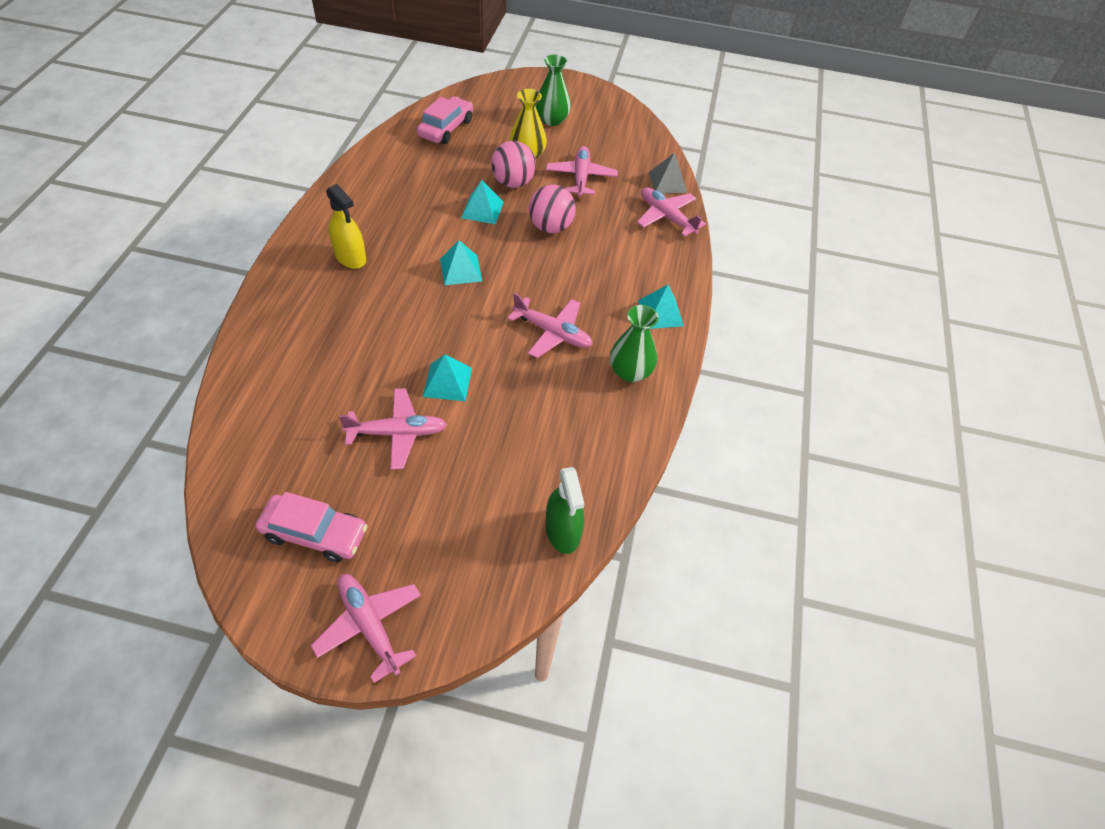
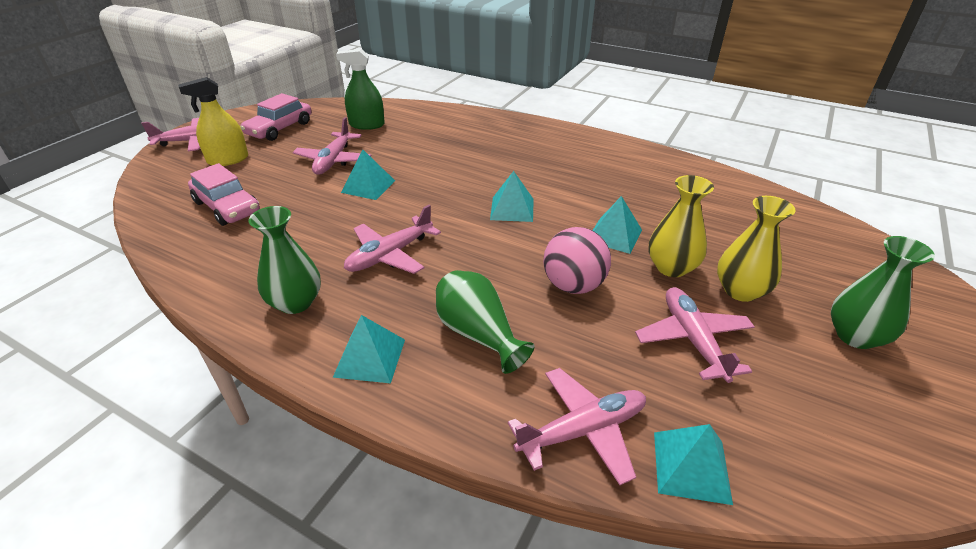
camera: 110 degrees right, 15 degrees down
(350, 257) = (547, 154): yellow spray bottle -> yellow spray bottle (228, 160)
(446, 128) = (787, 228): pink car -> pink car (227, 207)
(513, 183) = (671, 267): pink ball -> yellow vase
(562, 531) = (168, 222): green spray bottle -> green spray bottle (367, 125)
(581, 177) = (692, 339): pink plane -> pink plane turned 120 degrees counterclockwise
(617, 266) = (478, 334): none -> green vase
(668, 182) = (691, 467): grey pyramid -> turquoise pyramid

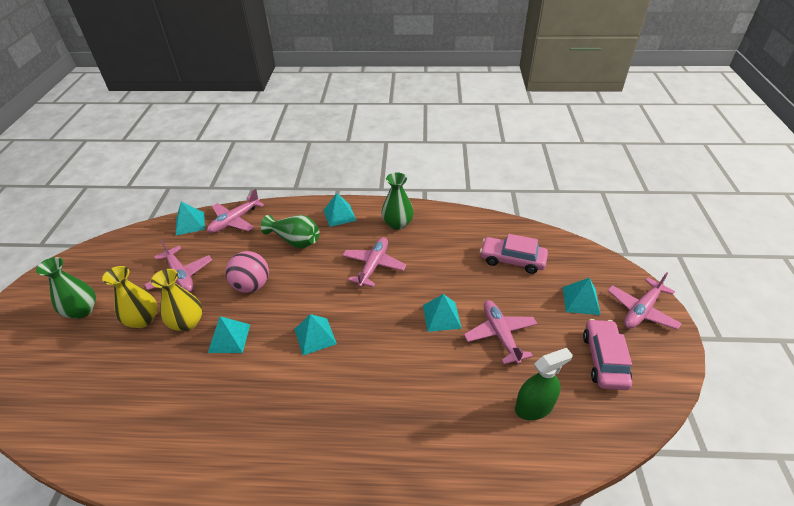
camera: 155 degrees right, 5 degrees up
(228, 160) = (581, 300): yellow spray bottle -> turquoise pyramid

